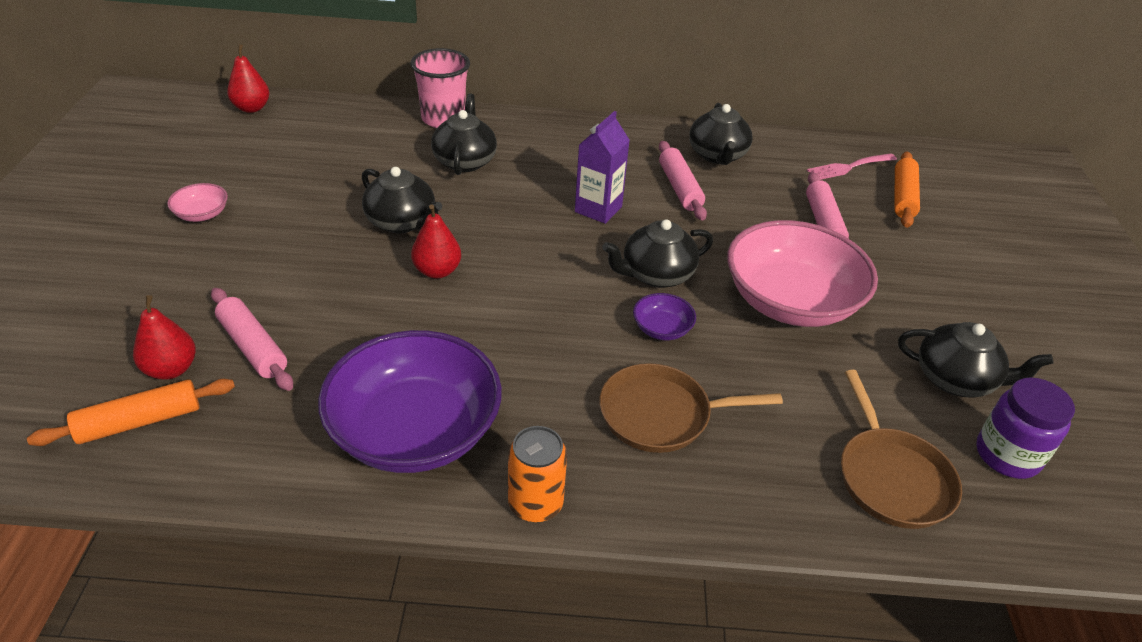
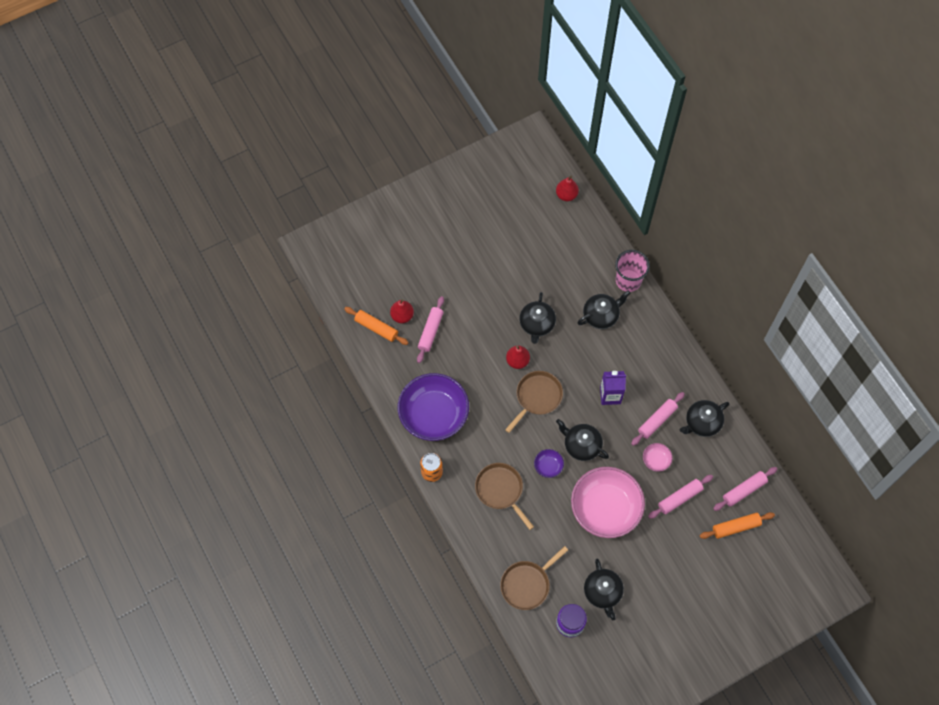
camera: 60 degrees right, 25 degrees up
(202, 214) = (481, 248): pink bowl -> pink bowl (656, 460)
(524, 281) = (537, 397): none -> brown pan
(848, 167) = (744, 490): pink fork -> pink rolling pin

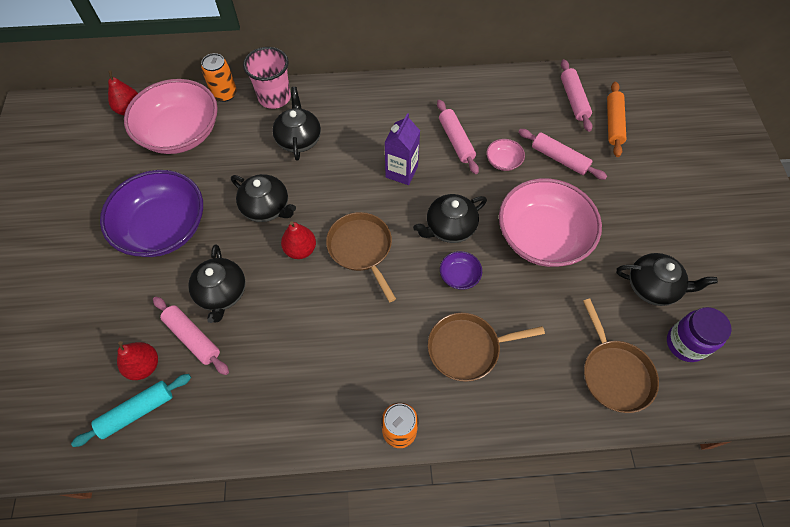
camera: 65 degrees left, 5 degrees down
(376, 328) = (137, 411): orange rolling pin -> turquoise rolling pin
(433, 414) = (314, 388): purple bowl -> purple bowl (163, 228)
(565, 238) = (180, 133): none -> pink bowl
(613, 246) = (224, 94): none -> orange can
(679, 498) = (559, 159): pink rolling pin -> pink rolling pin turned 45 degrees counterclockwise
(702, 423) = (479, 103): black teapot -> black teapot (222, 293)

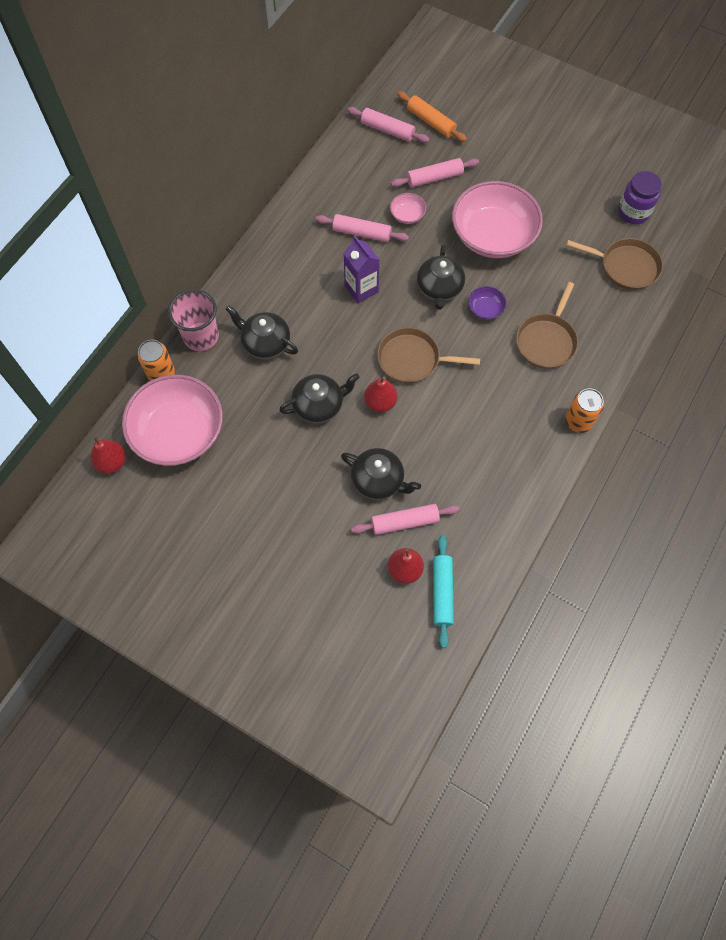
camera: 55 degrees left, 5 degrees up
(163, 228) = (277, 495): purple bowl -> none
(653, 287) = (581, 199): black teapot -> none

